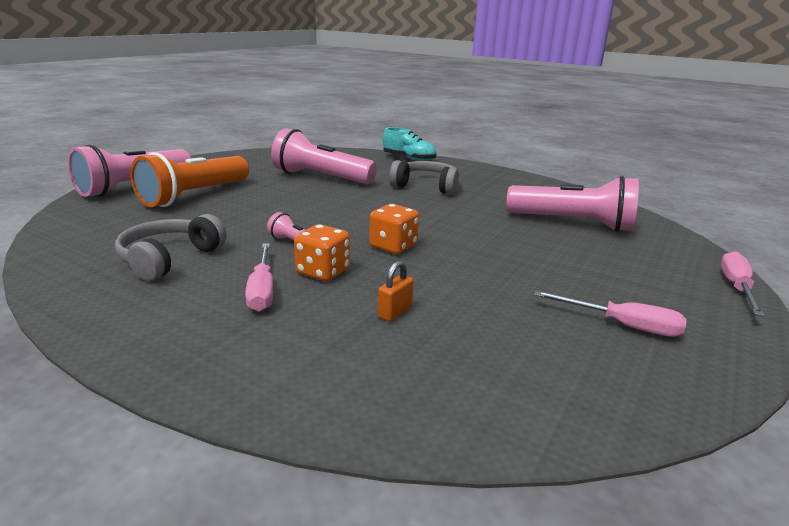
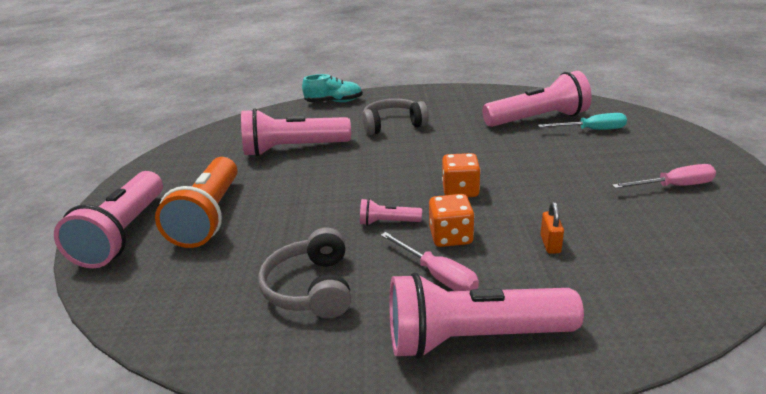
camera: 30 degrees left, 5 degrees up
(204, 341) = (473, 338): none -> pink flashlight
(617, 249) = (591, 130): none -> turquoise screwdriver
(736, 288) = (683, 132): pink screwdriver -> none

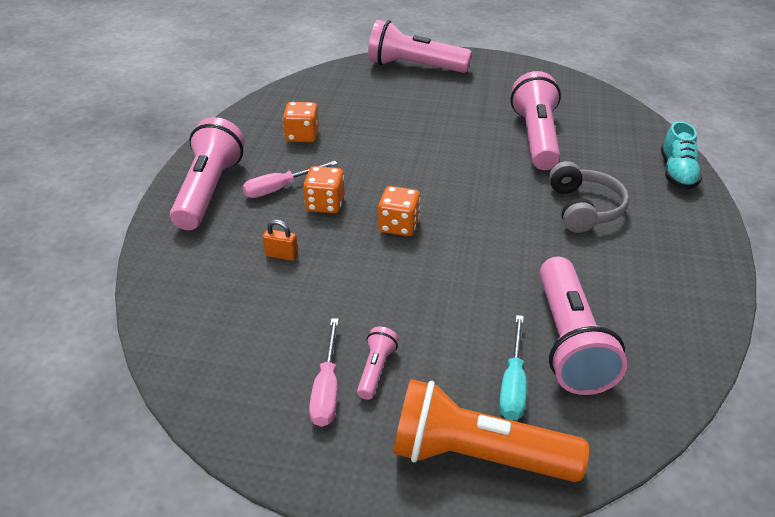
camera: 100 degrees right, 10 degrees up
(210, 216) = (421, 97): orange flashlight -> orange flashlight (477, 456)
(311, 288) = (302, 136): grey headphones -> orange dice
(388, 222) = (365, 176): pink flashlight -> pink flashlight (376, 370)

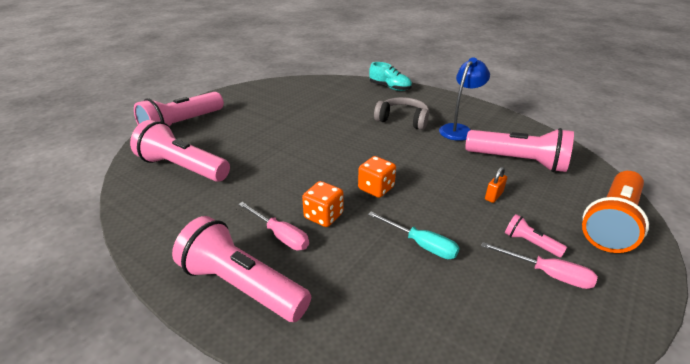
camera: 65 degrees left, 5 degrees down
(280, 188) = (280, 235): pink screwdriver -> pink screwdriver turned 45 degrees counterclockwise
(281, 255) = (376, 258): orange padlock -> orange padlock (493, 196)
(302, 136) = (213, 202): orange dice -> none
(513, 384) = (551, 191): turquoise screwdriver -> turquoise screwdriver (421, 244)
(536, 138) = (321, 111): pink flashlight -> pink flashlight (183, 168)
(611, 266) = (459, 129): none -> blue lamp

